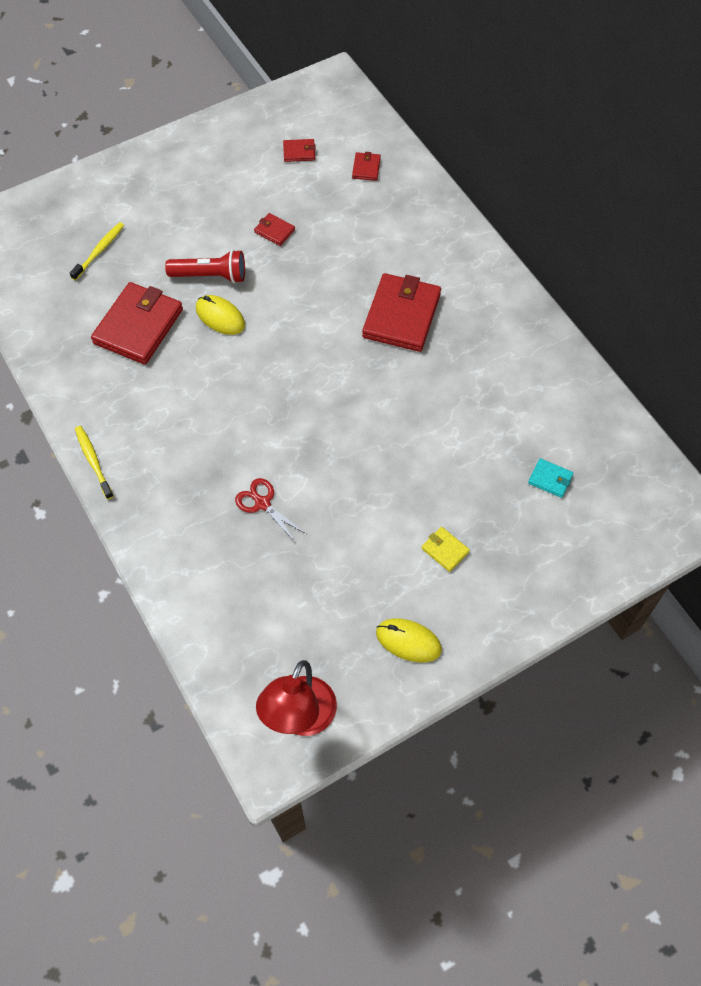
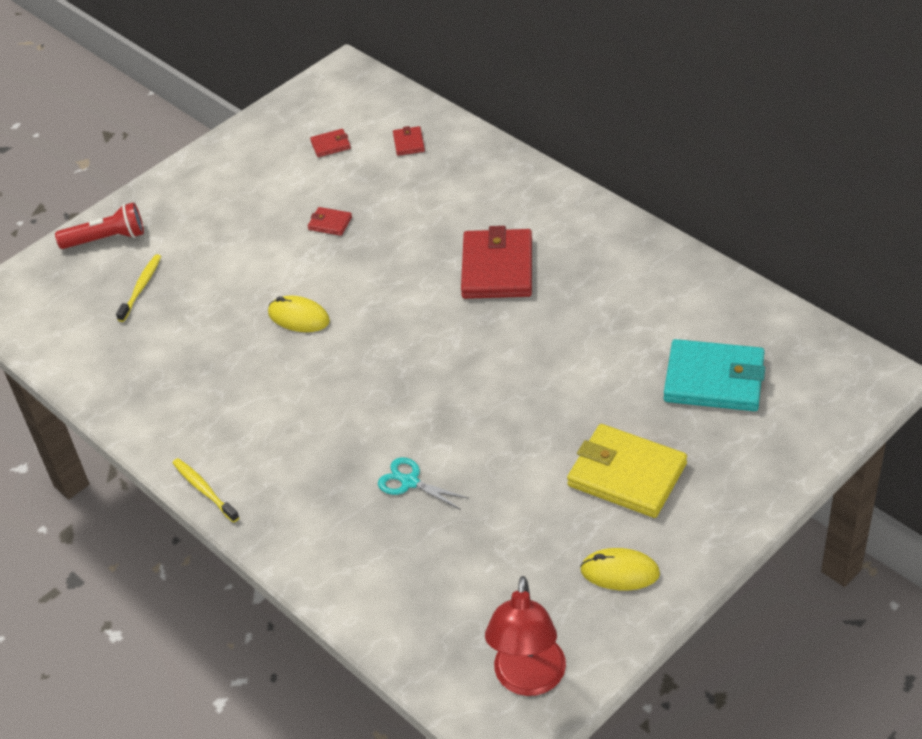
camera: 10 degrees left, 15 degrees down
(138, 326) = (210, 348): red wallet -> none
(210, 275) = (274, 281): red flashlight -> red flashlight (106, 239)
(262, 503) = (410, 482): red scissors -> turquoise scissors
(445, 550) = (627, 475): yellow wallet -> yellow wallet, size x2.24
(550, 479) = (714, 379): turquoise wallet -> turquoise wallet, size x2.24

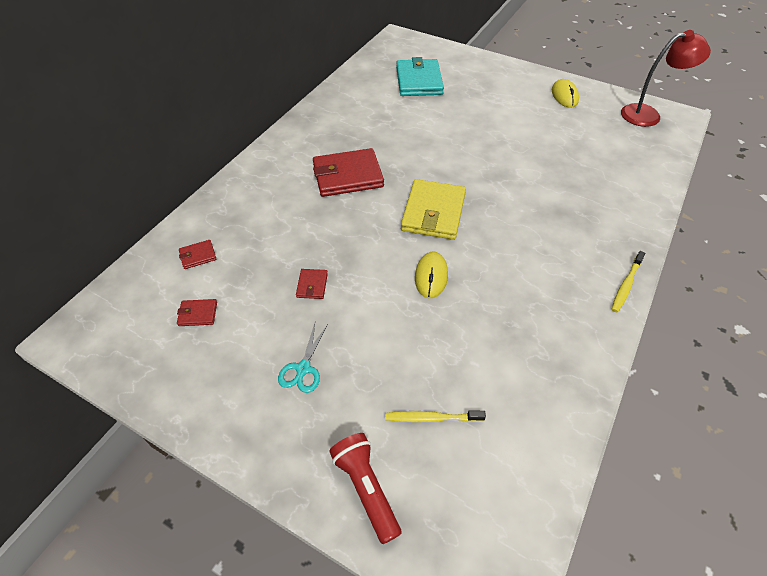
camera: 110 degrees left, 5 degrees up
(330, 145) = (198, 314): red wallet -> red wallet turned 60 degrees counterclockwise
(410, 482) = (554, 180): turquoise scissors -> turquoise scissors (303, 368)
(627, 475) = (501, 101): yellow wallet -> yellow wallet (433, 212)

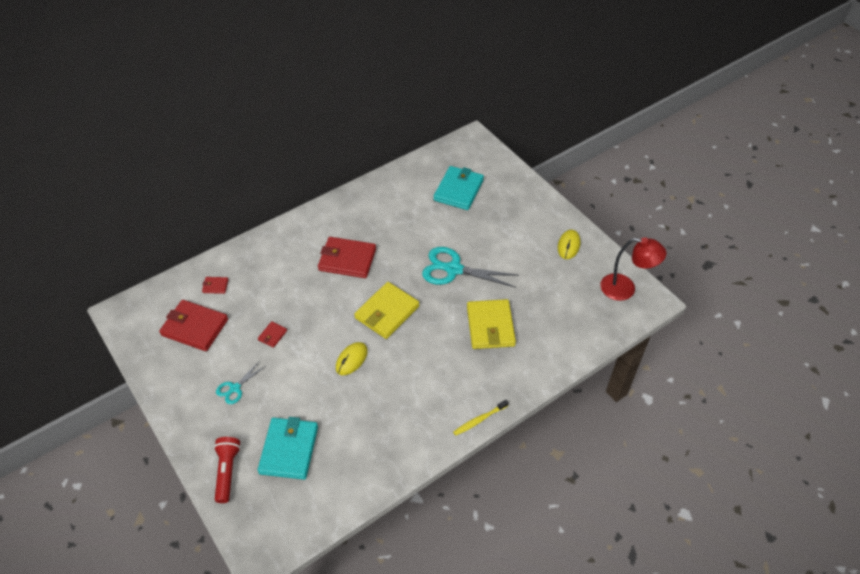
camera: 25 degrees right, 0 degrees up
(198, 314) = (195, 327): red wallet -> red wallet, size x2.24
(432, 418) = (289, 450): yellow toothbrush -> turquoise wallet
(472, 149) = (454, 269): none -> turquoise scissors
(554, 188) = (490, 326): none -> yellow wallet

